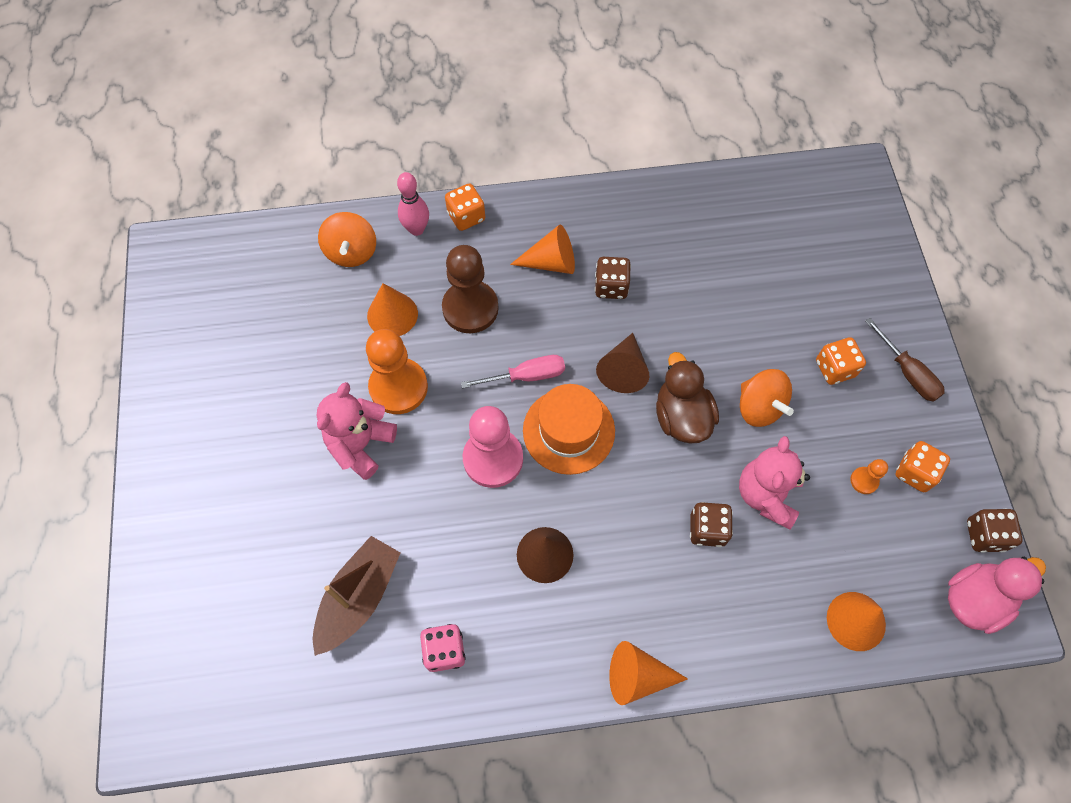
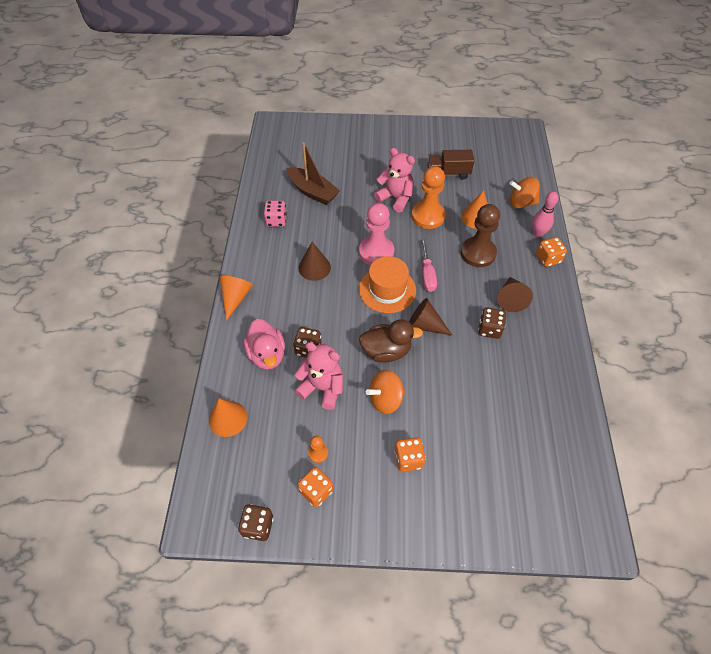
camera: 100 degrees right, 10 degrees down
(288, 364) = (448, 173): none -> brown truck
(551, 262) = (510, 299): orange cone -> brown cone
(907, 373) = (397, 514): brown screwdriver -> none
(974, 600) = (216, 501): pink duck -> pink duck (267, 355)

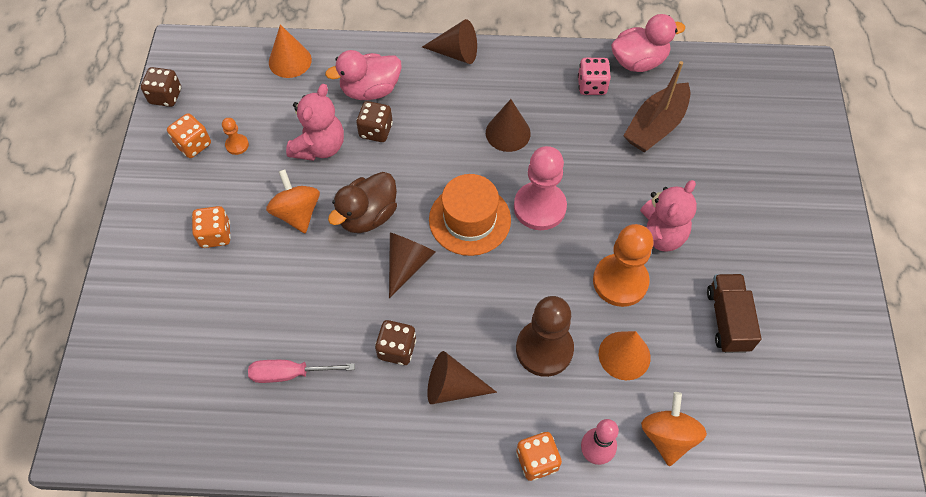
camera: 90 degrees right, 5 degrees up
(236, 298) = (456, 53): orange cone -> brown cone
(258, 196) = (638, 61): none -> pink duck
(386, 351) = (368, 216): brown duck -> brown duck turned 45 degrees clockwise
(427, 274) = (499, 273): pink screwdriver -> pink screwdriver (290, 374)

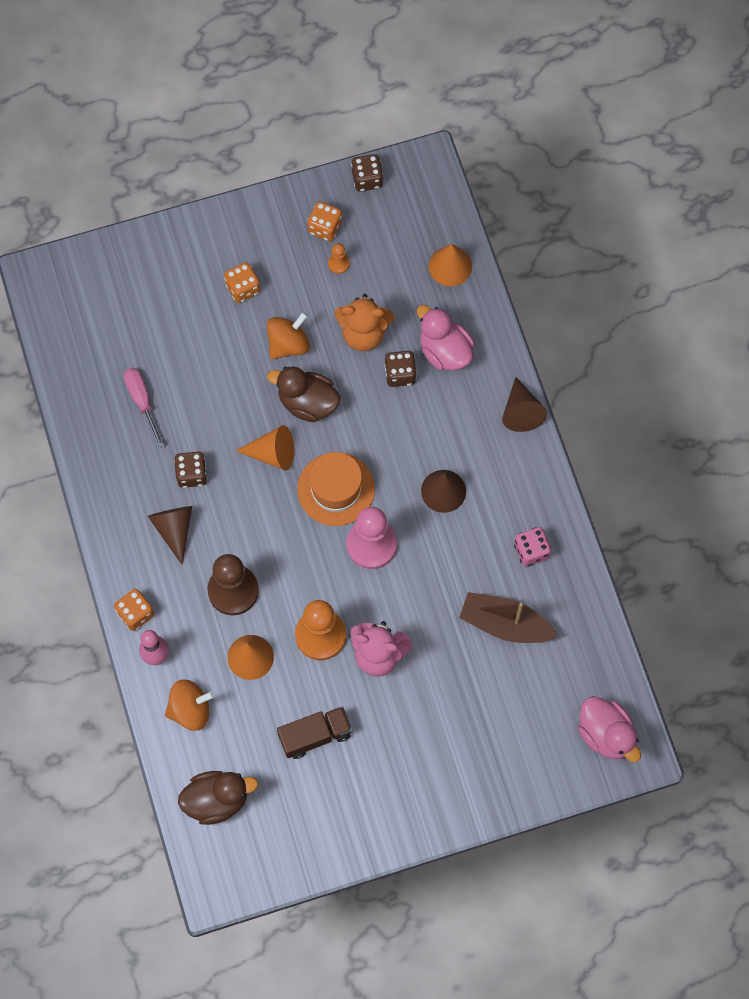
camera: 70 degrees right, 10 degrees up
(319, 147) = (363, 333): pink teddy bear -> orange teddy bear
(407, 264) = (272, 453): brown cone -> orange cone
(638, 61) = (580, 587): pink duck -> pink duck (606, 734)
(779, 441) = (217, 800): none -> brown duck

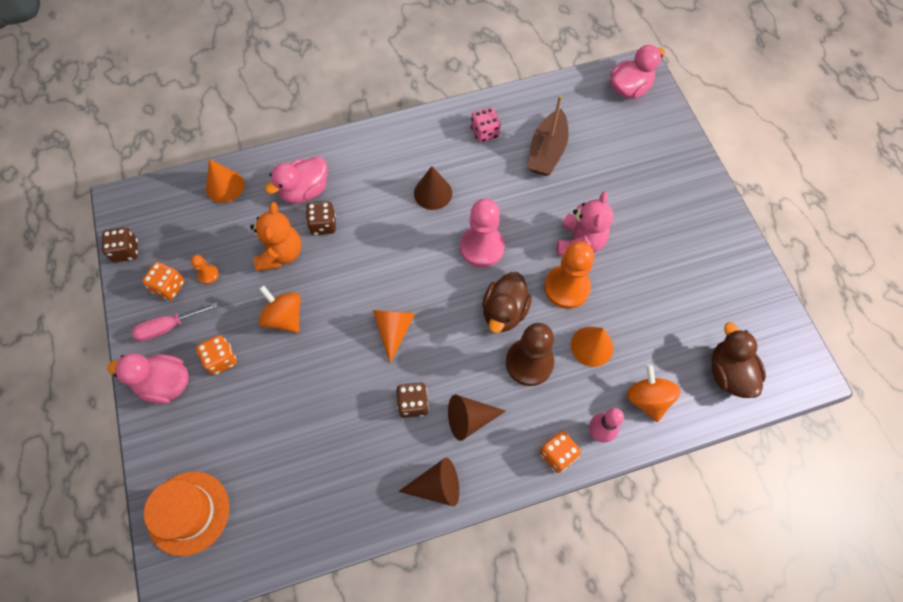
camera: 90 degrees left, 5 degrees down
(142, 401) = (333, 456): pink screwdriver -> pink screwdriver (168, 327)
(218, 240) = (165, 384): none -> pink duck
(307, 402) = (345, 300): brown duck -> brown duck (504, 311)
(315, 735) = (657, 291): brown truck -> none
(336, 489) = (430, 276): orange hat -> orange hat (188, 512)
(521, 411) = (364, 137): brown cone -> brown cone (436, 486)

